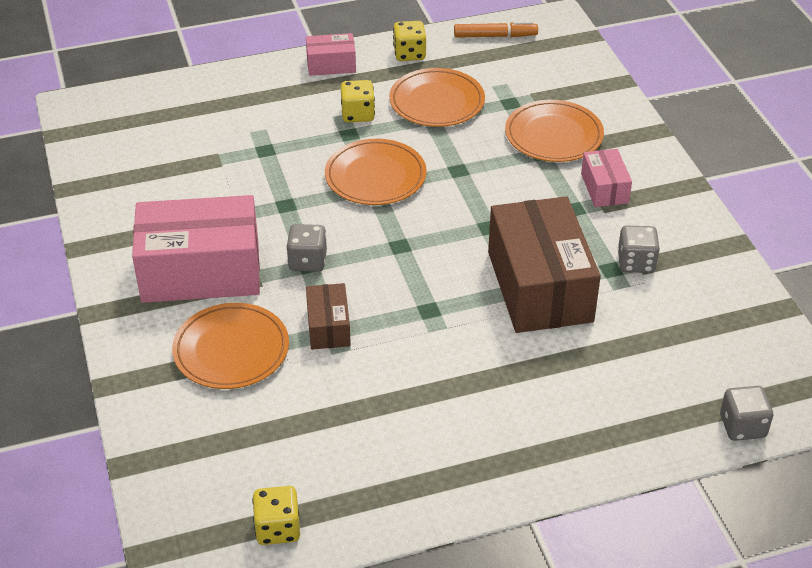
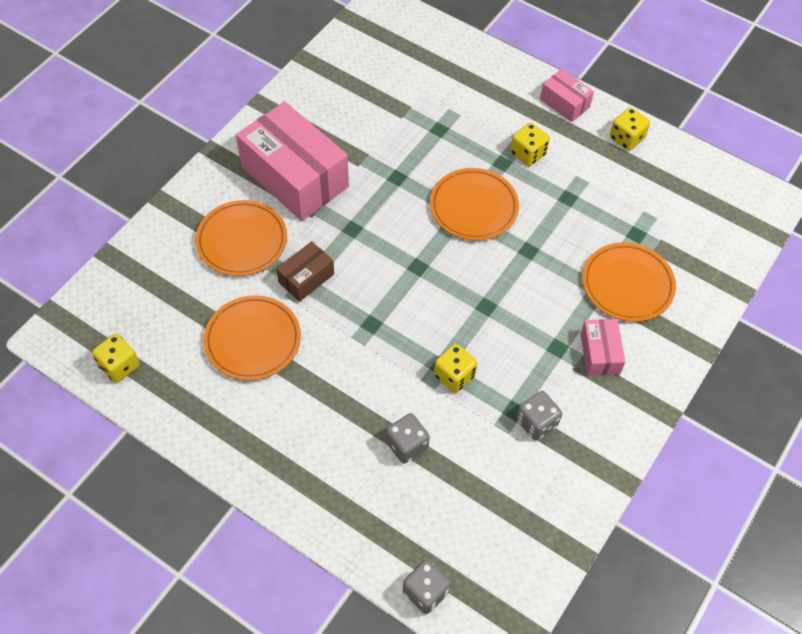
camera: 50 degrees right, 15 degrees up
(307, 261) = (355, 226): grey dice -> grey dice (407, 445)
(437, 102) = (590, 189): orange plate -> orange plate (253, 340)
(495, 36) = (705, 175): orange marker -> none
(539, 286) = (454, 376): brown box -> yellow dice
(604, 188) = (599, 353): pink box -> pink box turned 45 degrees counterclockwise

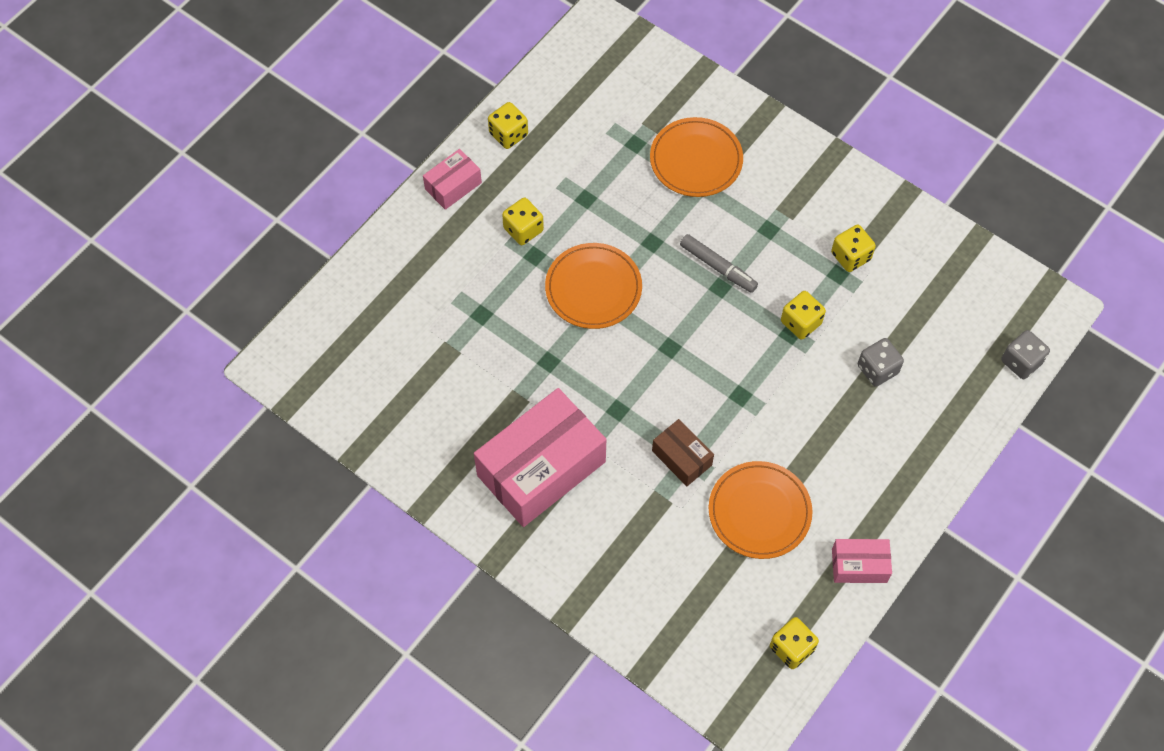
camera: 85 degrees left, 5 degrees up
(242, 241) = (629, 525): orange plate -> none
(508, 304) = (718, 267): none -> grey marker
(536, 423) = (850, 256): grey dice -> yellow dice
(599, 353) = (775, 194): pink box -> pink box (859, 565)

